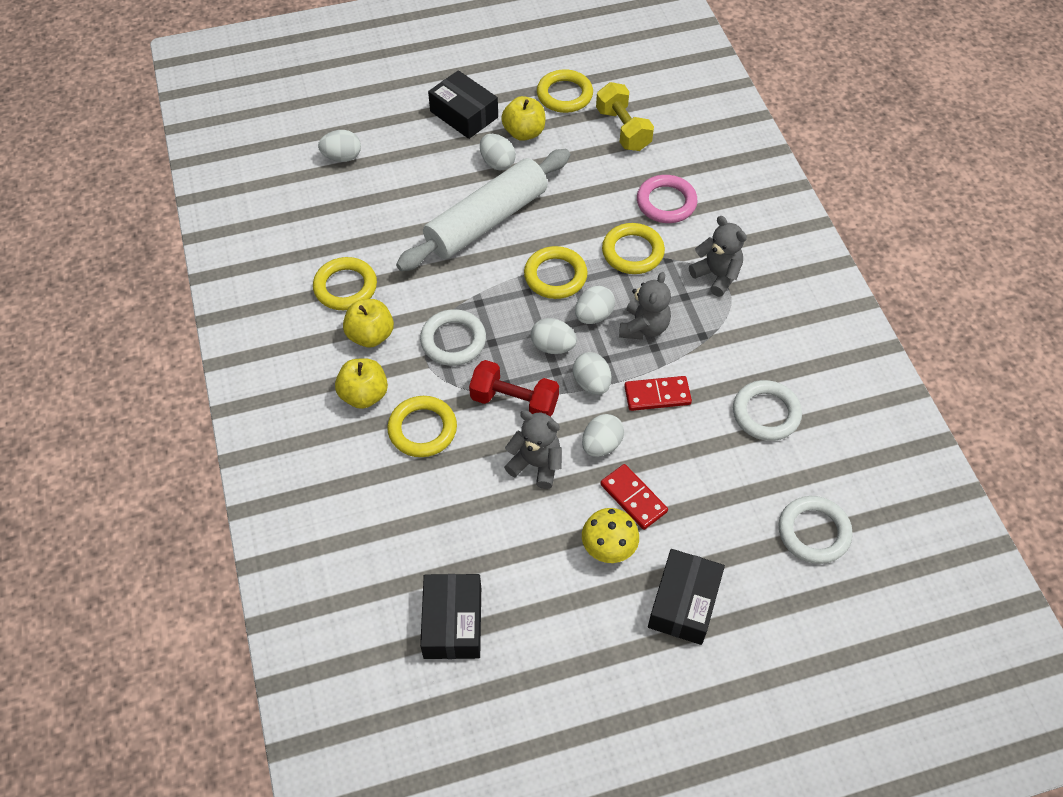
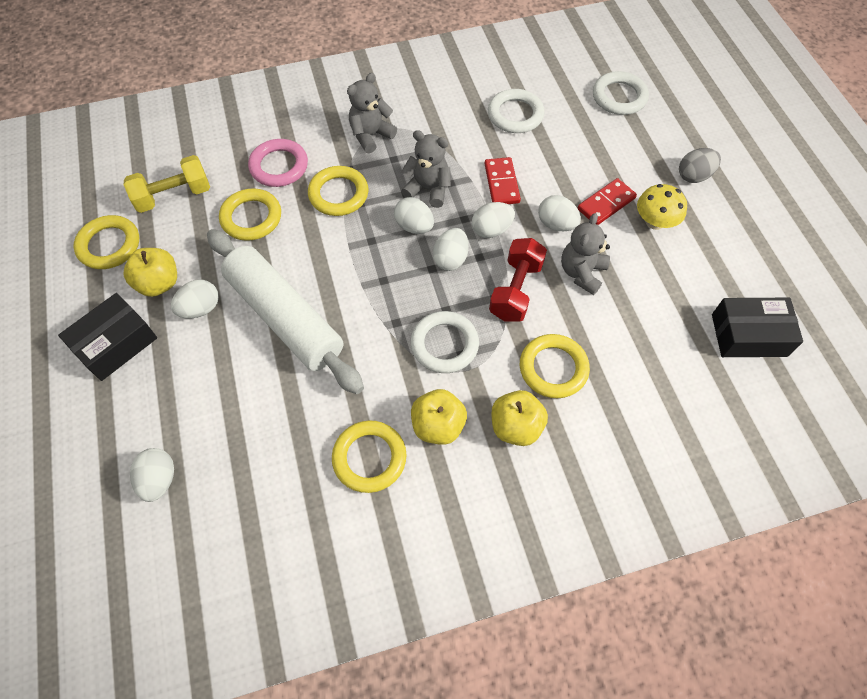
camera: 90 degrees left, 5 degrees up
(555, 276) = (364, 256): yellow ring -> yellow ring (251, 218)
(684, 603) = (694, 176): black box -> grey egg

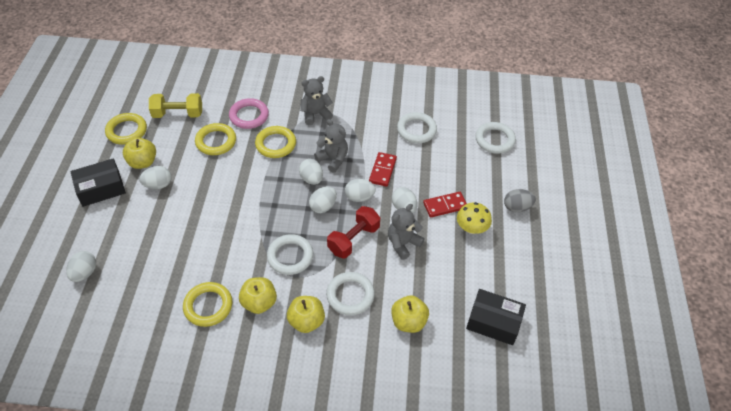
camera: 20 degrees right, 10 degrees down
(285, 317) = (204, 207): white rolling pin -> none
(553, 368) = (350, 295): yellow ring -> white ring
(646, 375) = (408, 322): none -> yellow apple

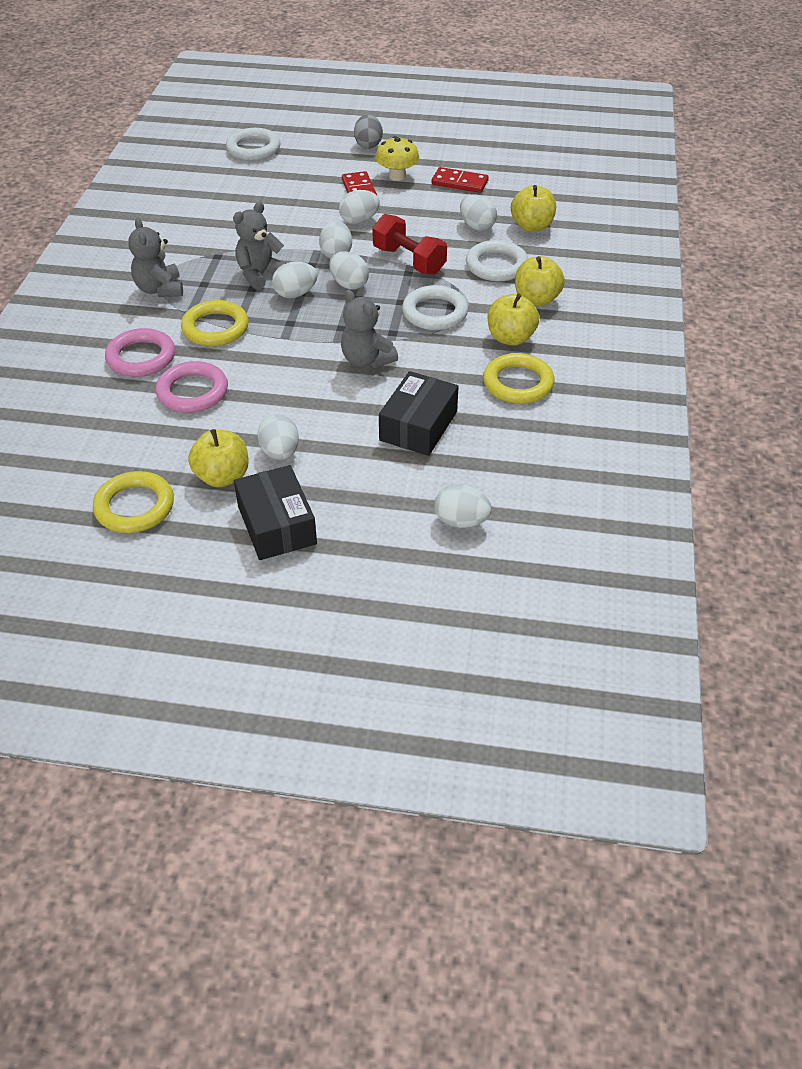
camera: 85 degrees left, 5 degrees down
(178, 114) = (109, 442): yellow dumbbell -> none
(216, 141) = (192, 392): yellow ring -> pink ring
(382, 170) = (290, 234): red domino -> red domino (459, 183)
(403, 243) = (418, 224): grey teddy bear -> grey teddy bear (366, 360)
(404, 282) = (477, 226): none -> white egg
(416, 130) = (219, 204): white ring -> none
(493, 322) = (528, 173): black box -> black box (418, 426)

